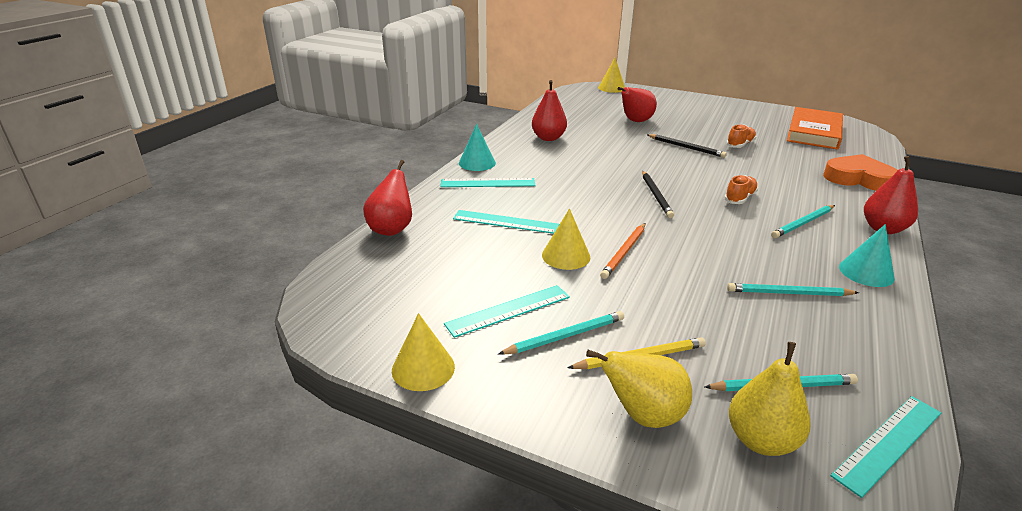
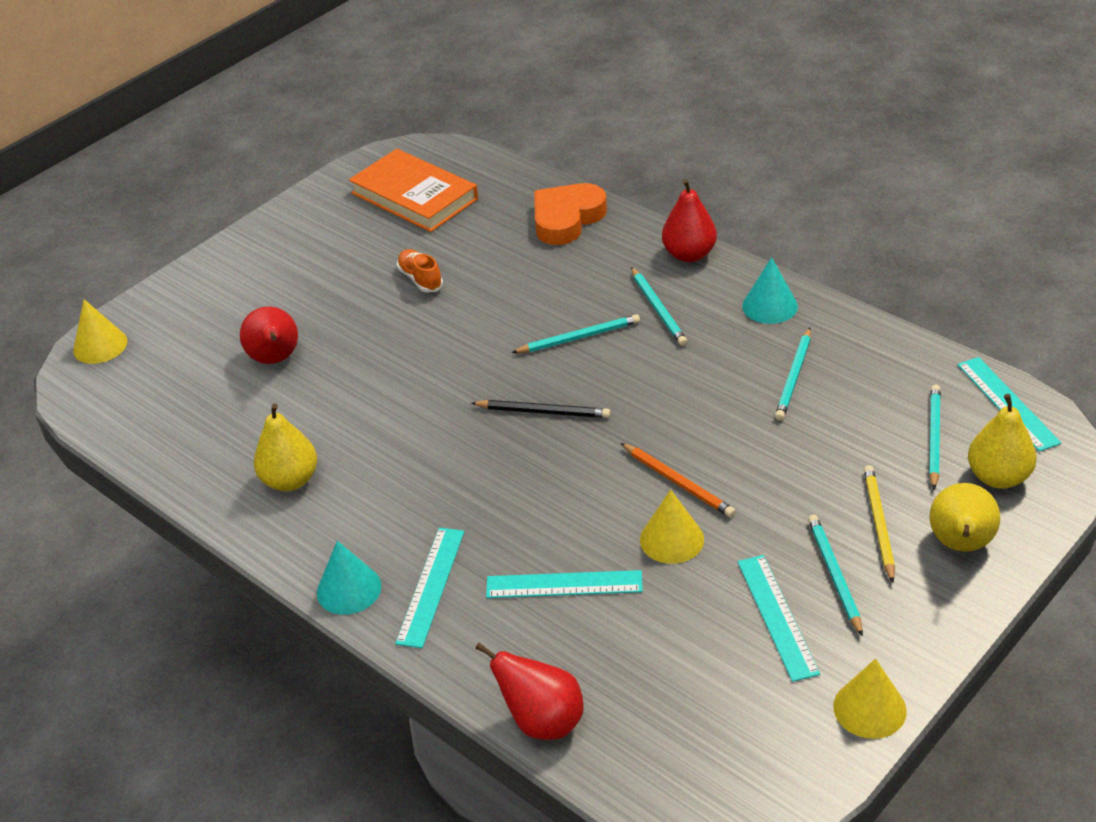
camera: 70 degrees left, 10 degrees up
(505, 222) = (564, 584): turquoise ruler -> turquoise ruler turned 60 degrees clockwise
(548, 138) = (290, 480): red pear -> yellow pear
(686, 147) = (404, 335): black pencil -> none
(740, 198) = (579, 337): orange shoe -> turquoise pencil

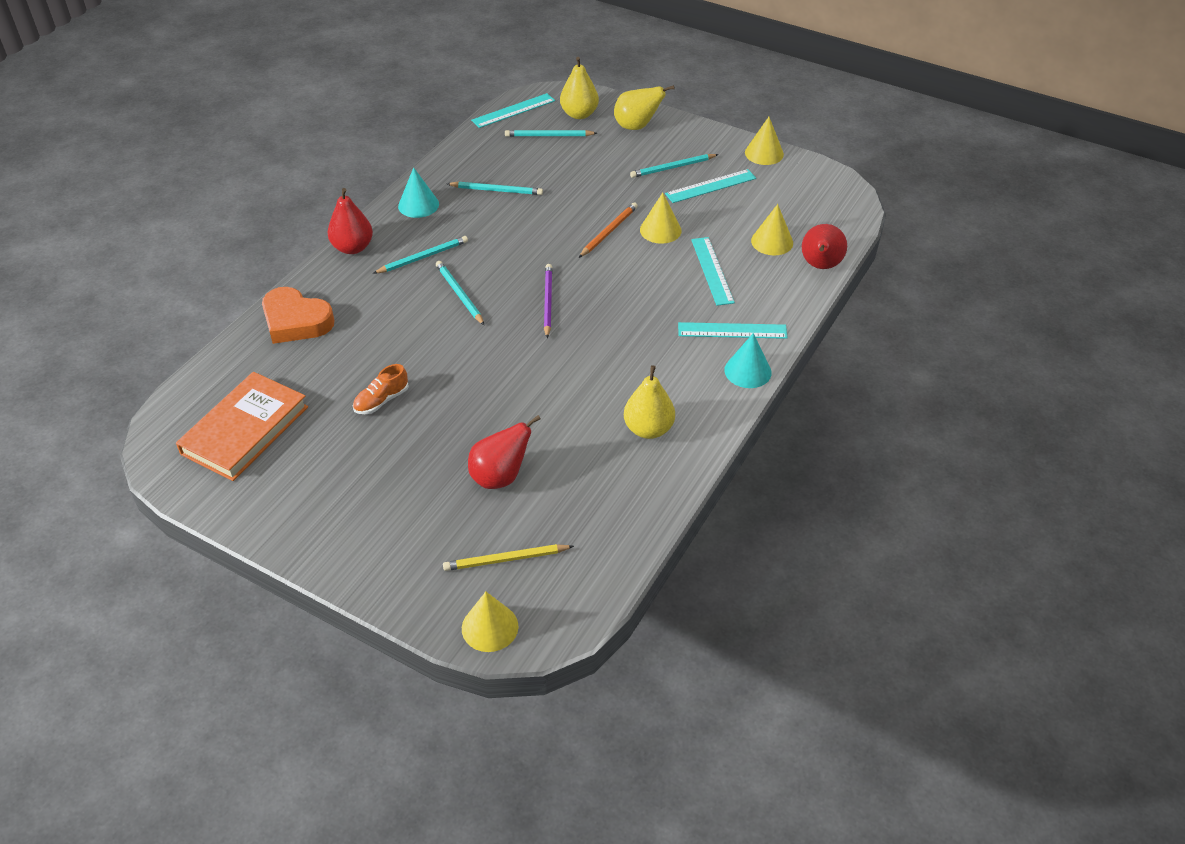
camera: 105 degrees left, 5 degrees up
(543, 411) = (547, 302): black pencil -> purple pencil
(616, 670) = (772, 241): none -> yellow cone
(878, 524) = (627, 154): yellow pencil -> yellow pencil (506, 559)

